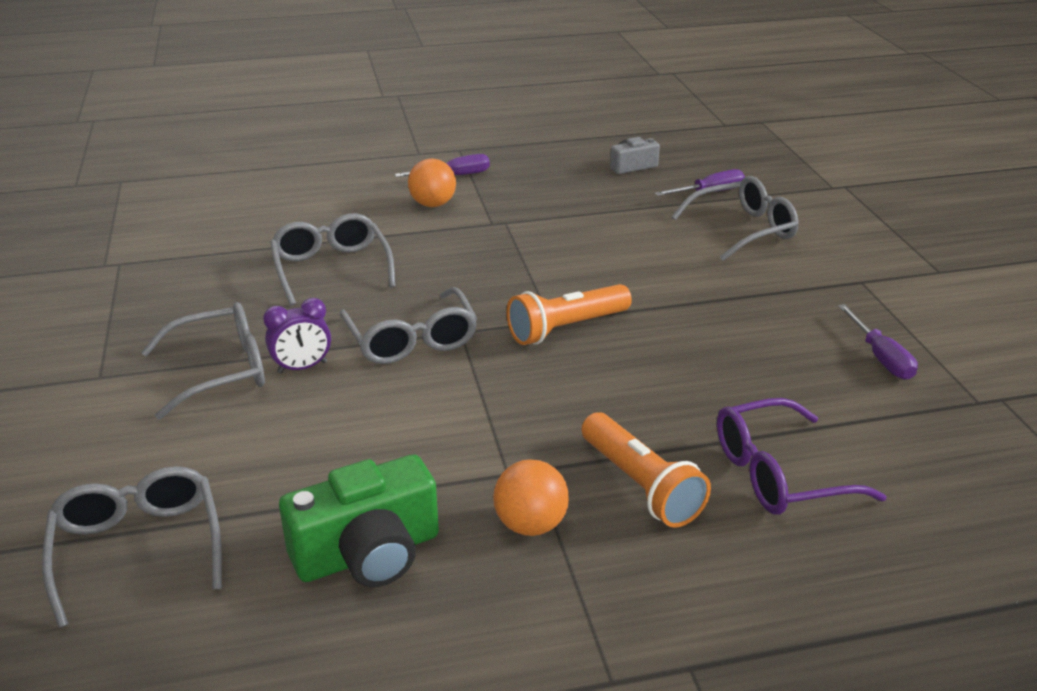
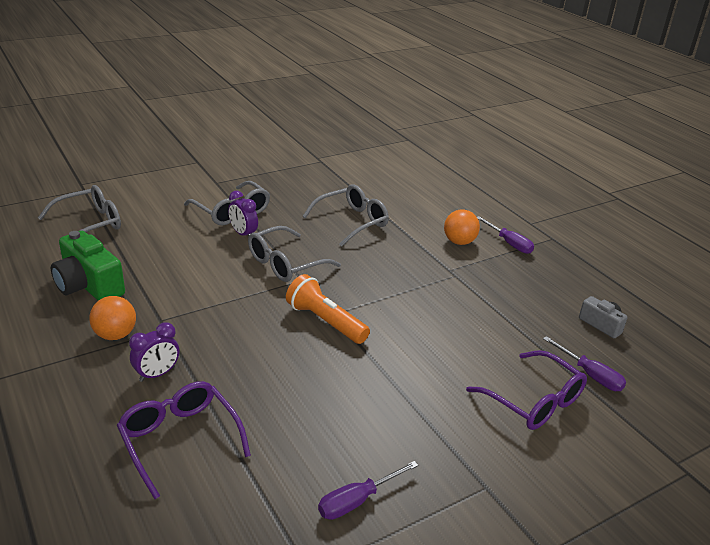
camera: 70 degrees right, 0 degrees up
(640, 485) = (157, 374): orange flashlight -> purple clock
(743, 229) = (534, 401): grey glasses -> purple glasses

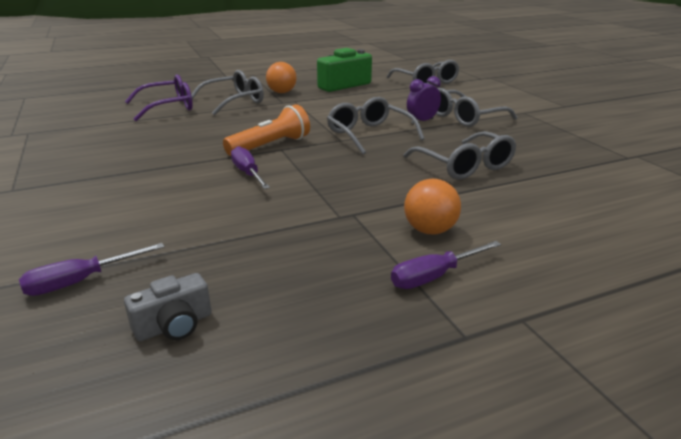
camera: 100 degrees right, 5 degrees down
(157, 374) = (234, 101): purple clock -> grey glasses
(357, 500) = (62, 146): purple screwdriver -> purple screwdriver (248, 173)
(534, 401) = (78, 230): purple glasses -> none

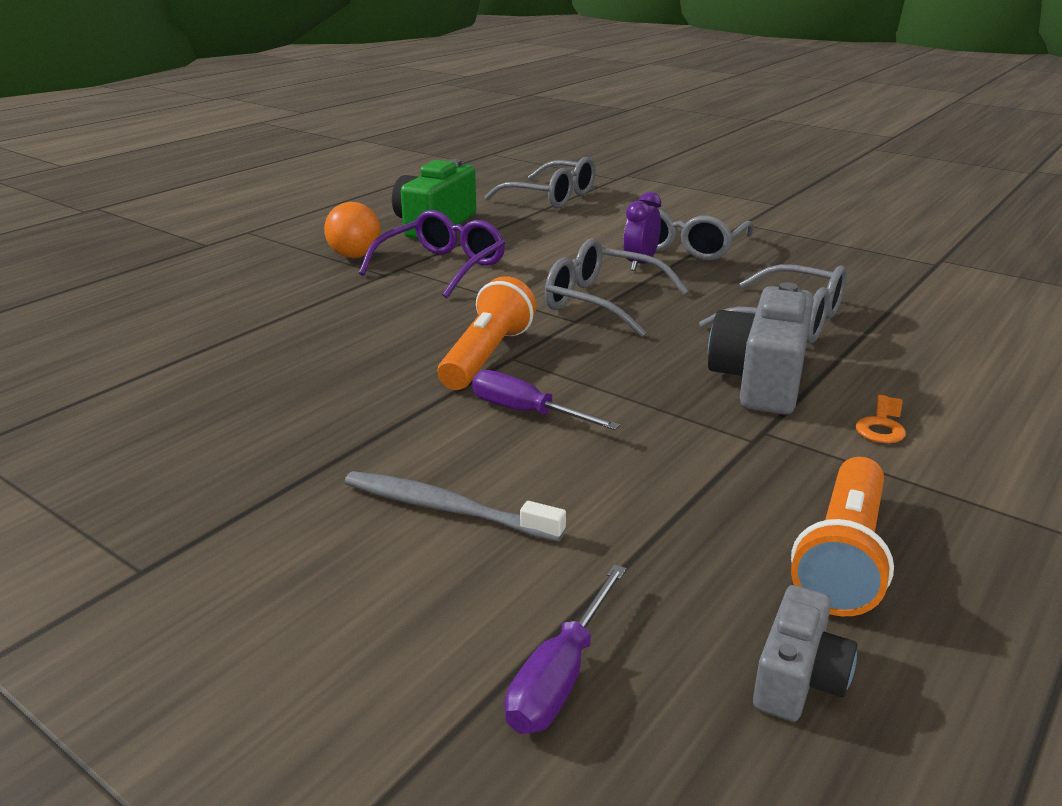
camera: 30 degrees left, 0 degrees up
(148, 202) = (446, 508): none -> grey toothbrush
(168, 107) = (188, 326): purple glasses -> purple glasses (442, 267)
(234, 101) = (298, 290): grey glasses -> none
(292, 283) = (843, 557): none -> orange flashlight
(395, 190) = (761, 380): none -> grey camera
(430, 230) = (882, 425): orange ball -> orange key
(434, 276) = (973, 484): purple screwdriver -> none

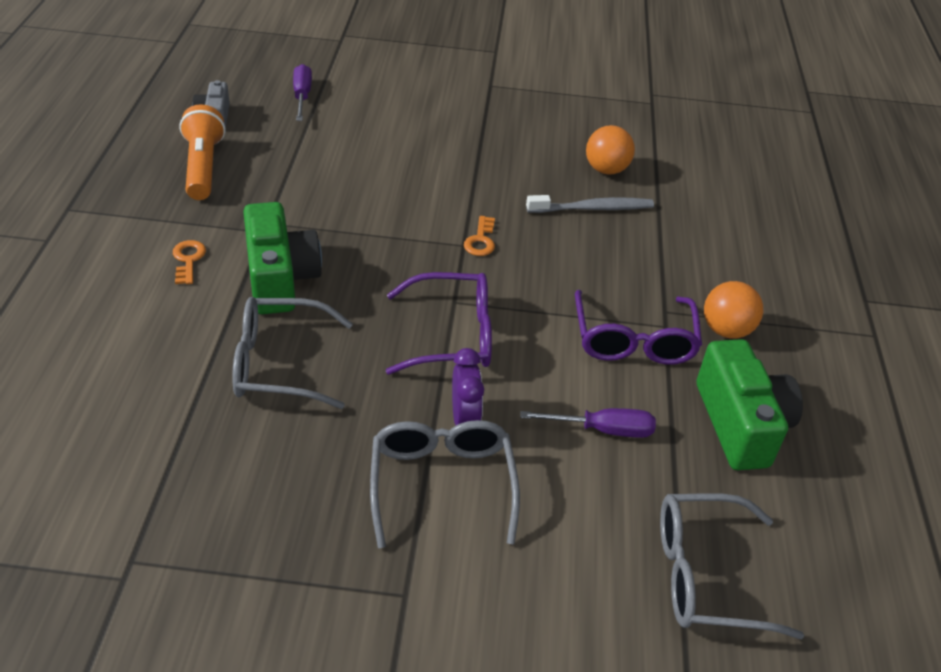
camera: 145 degrees right, 15 degrees up
(219, 383) = (606, 170): none -> orange ball
(446, 508) = (401, 138): grey toothbrush -> grey toothbrush (593, 208)
(486, 356) = (480, 240): orange flashlight -> orange key
(526, 412) = (413, 202): purple screwdriver -> purple screwdriver (602, 430)
(601, 302) = (453, 335): grey glasses -> purple glasses
(761, 380) = (280, 278): grey camera -> green camera

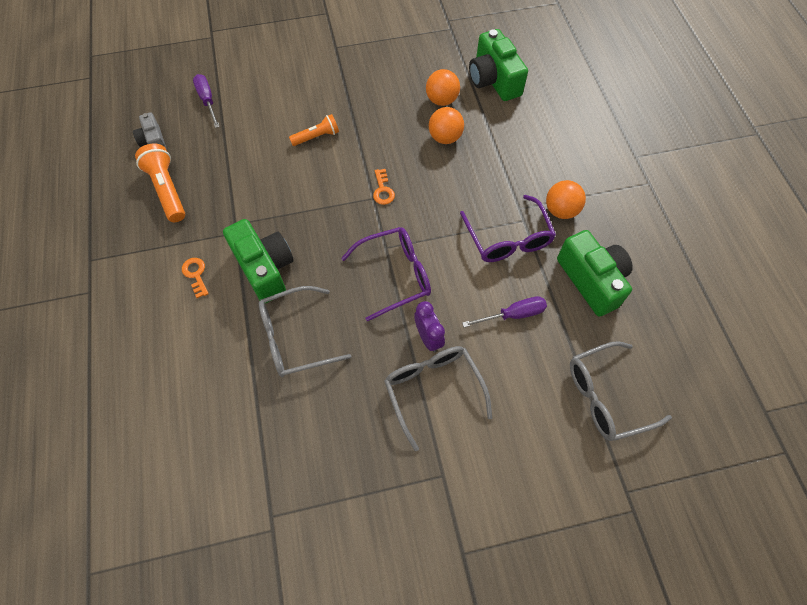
camera: 15 degrees left, 20 degrees up
(420, 164) = (316, 137): none -> orange flashlight
(593, 208) = (445, 138): grey toothbrush -> orange ball
(688, 167) = (494, 80): none -> green camera

